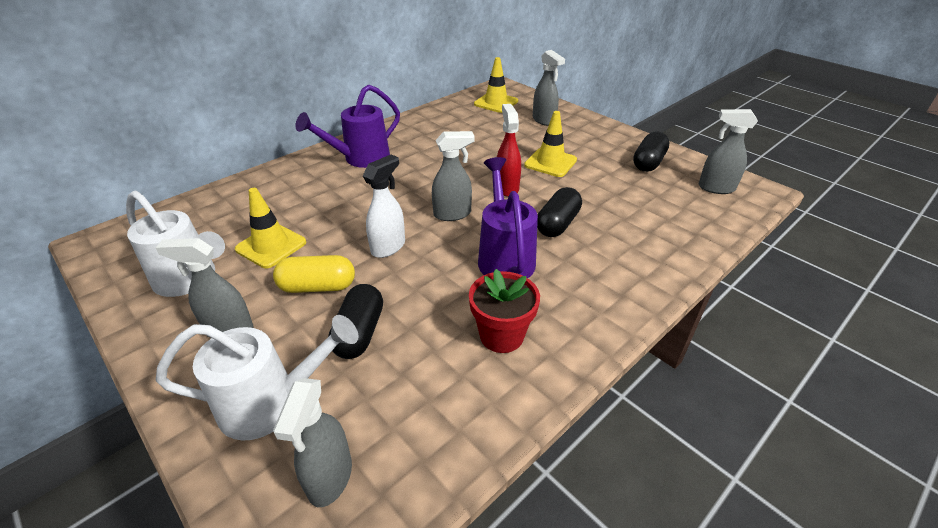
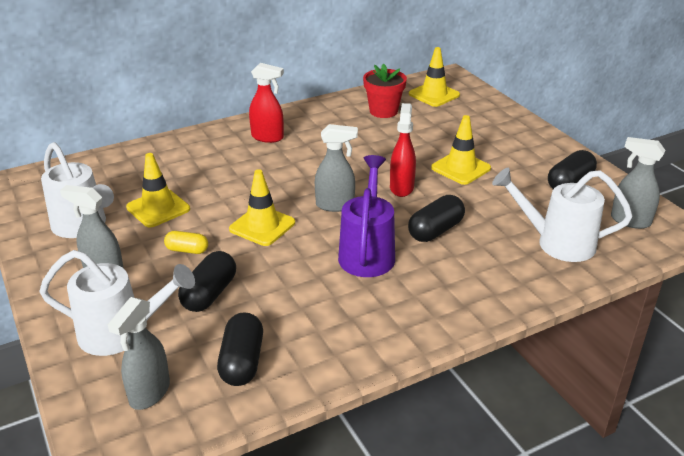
camera: 15 degrees right, 5 degrees down
(317, 287) = (187, 250): yellow capsule -> yellow capsule, size x0.62
(360, 158) = (268, 137): purple watering can -> red spray bottle
(388, 247) = (262, 226): white spray bottle -> yellow traffic cone
(425, 409) = (242, 362): none -> black capsule
(501, 335) = (332, 319): red flower pot -> red flower pot (383, 111)
(544, 120) = (477, 121): grey spray bottle -> none
(669, 218) = (557, 243): none -> white watering can

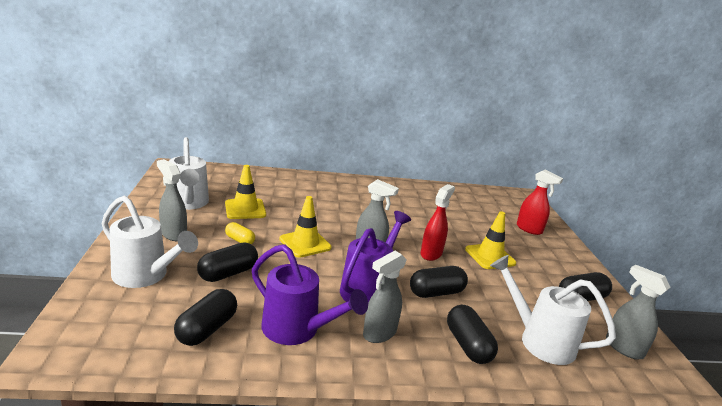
camera: 20 degrees right, 10 degrees down
(149, 393) = (123, 323): grey spray bottle -> grey spray bottle (379, 333)
(268, 137) = (357, 192): red spray bottle -> red spray bottle (529, 229)
(332, 325) = (297, 330): none -> purple watering can
(383, 111) = (455, 201): red flower pot -> none
(434, 94) = (503, 203): yellow traffic cone -> none
(498, 274) = (468, 345): none -> black capsule

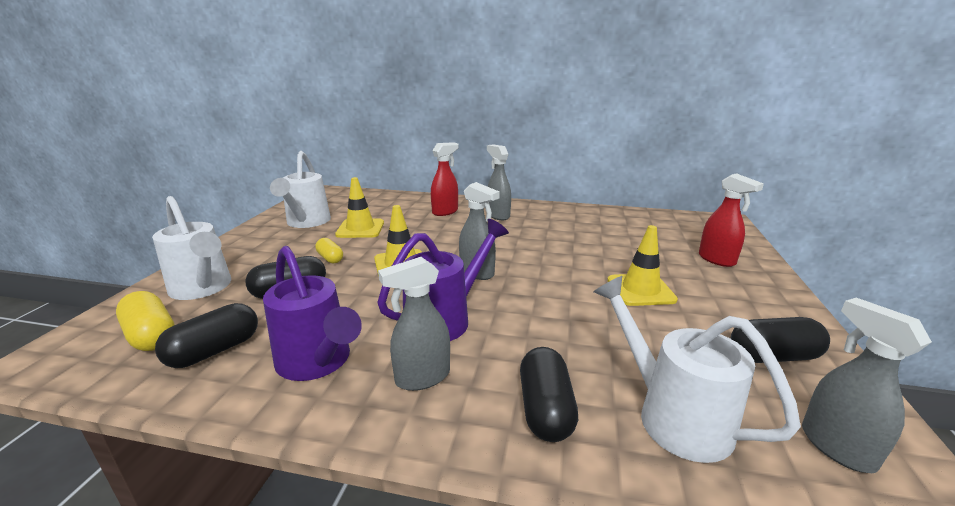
camera: 20 degrees right, 0 degrees up
(138, 322) = (151, 336): none -> yellow capsule
(173, 234) = (267, 250): grey spray bottle -> grey spray bottle (498, 215)
(431, 254) = (556, 283): red spray bottle -> red spray bottle (445, 212)
(436, 292) = (536, 331): black capsule -> none

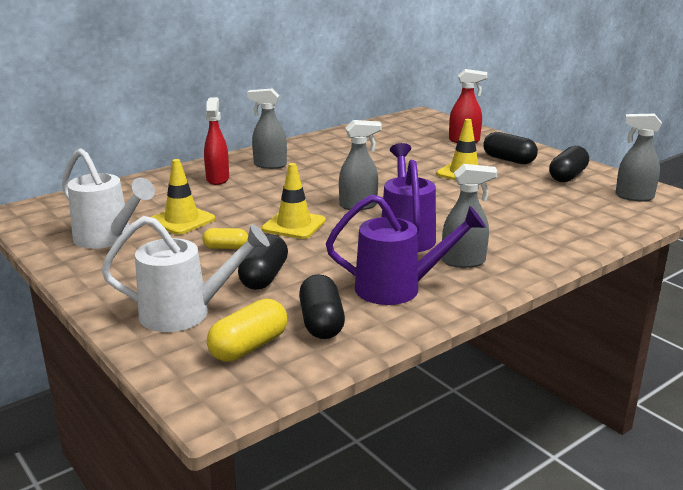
camera: 50 degrees left, 0 degrees up
(151, 336) = (249, 347): yellow capsule -> yellow capsule turned 45 degrees counterclockwise
(422, 378) = (464, 262): grey spray bottle -> grey spray bottle turned 105 degrees counterclockwise
(545, 409) = (536, 240): black capsule -> black capsule (508, 160)
(673, 415) = (578, 216): white watering can -> none

